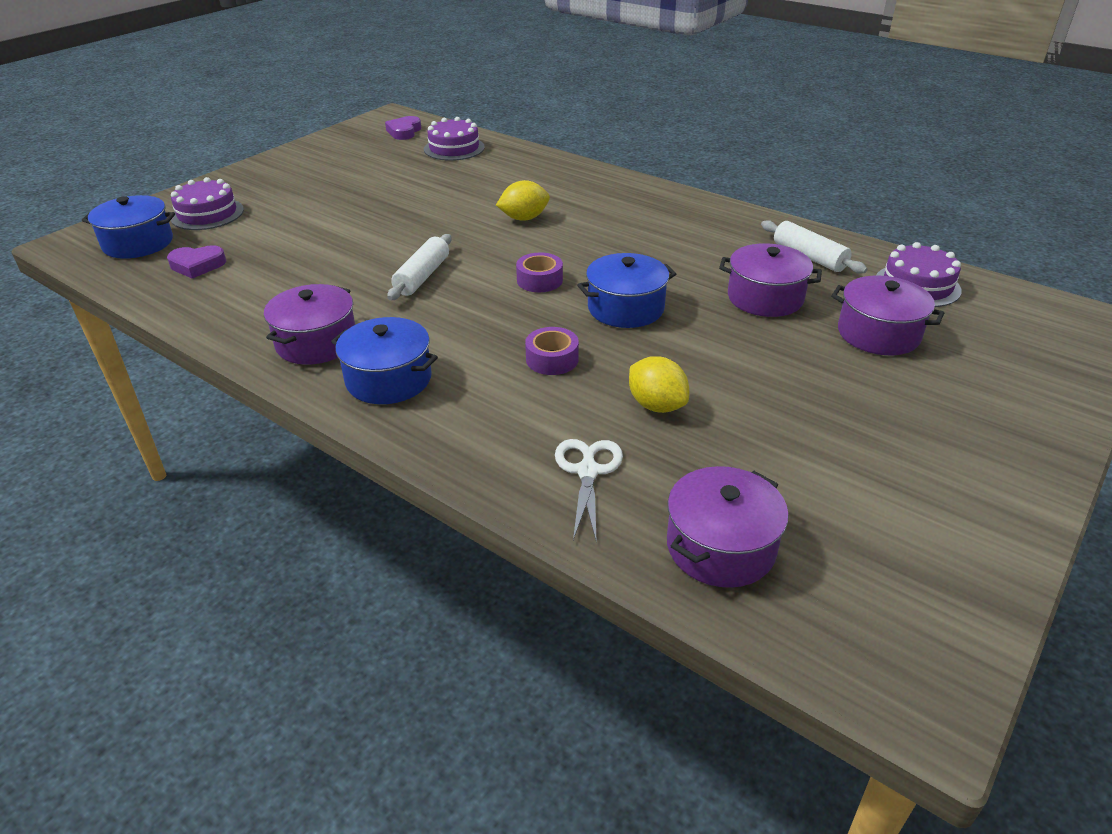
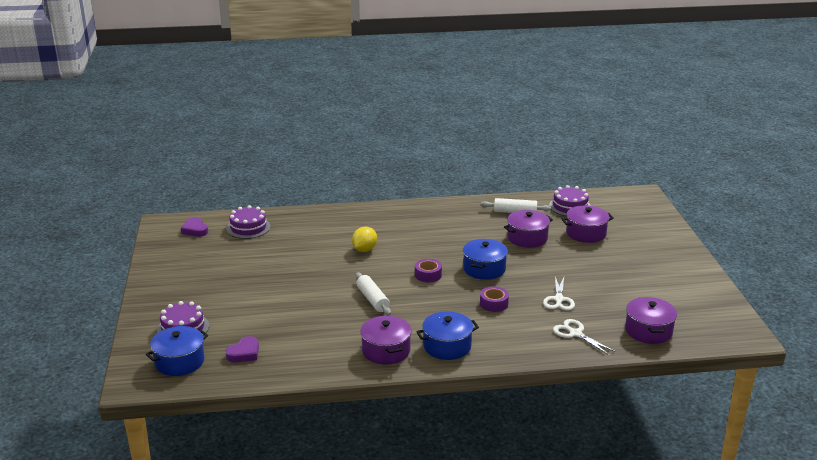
camera: 45 degrees left, 10 degrees down
(656, 405) = (558, 299): yellow lemon -> white scissors

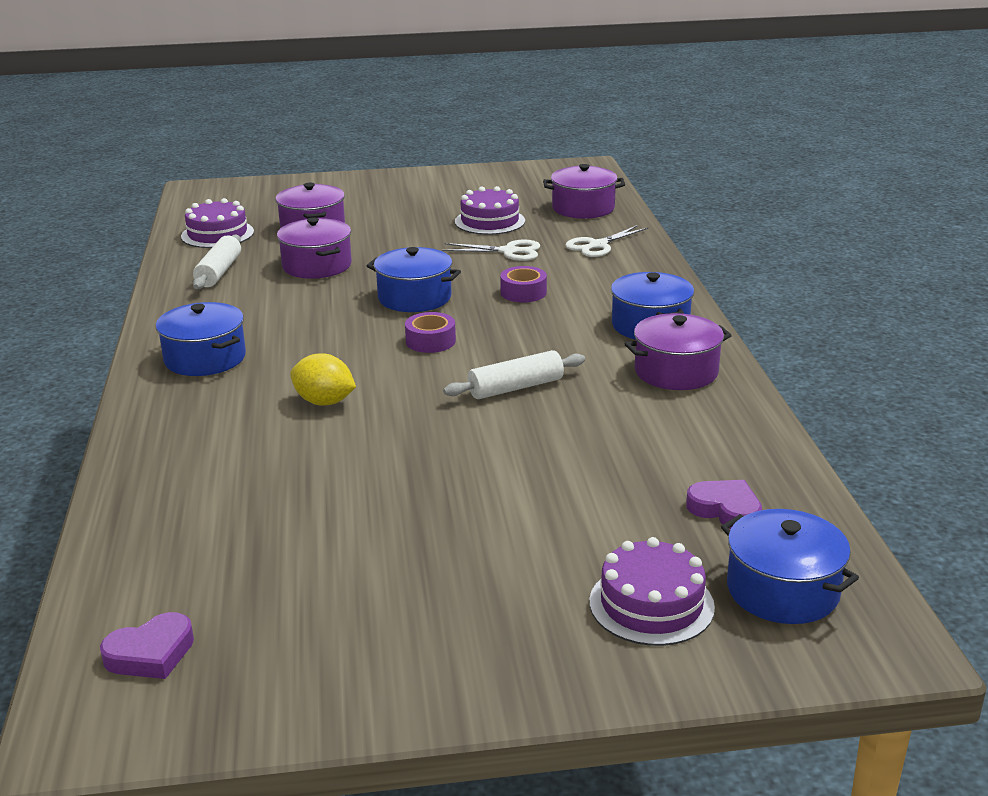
camera: 90 degrees left, 0 degrees up
(248, 228) = (172, 559): purple cake -> purple cake (490, 221)
(411, 218) = (205, 358): none -> blue pot

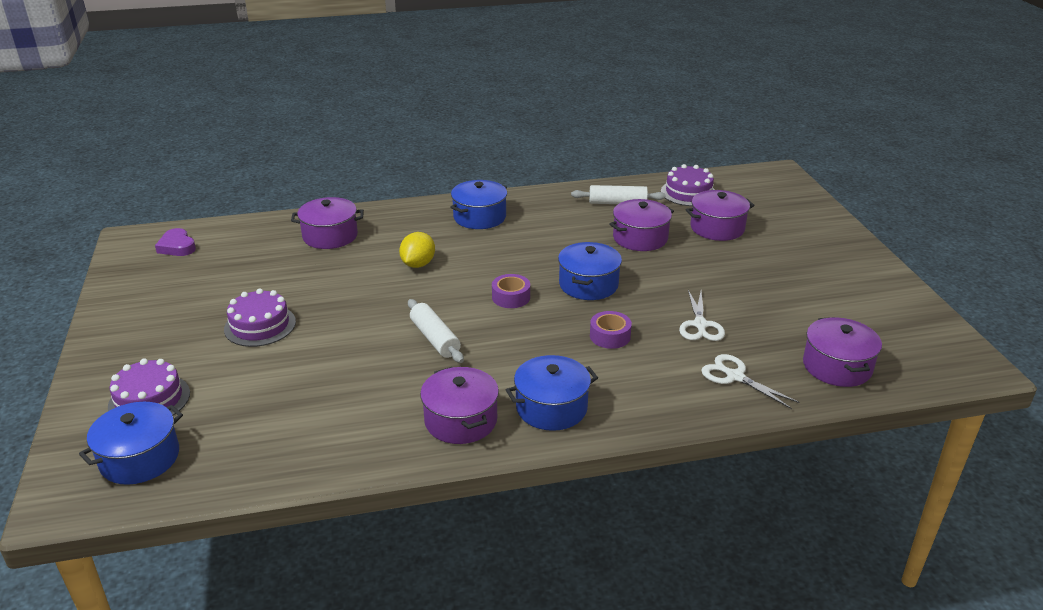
camera: 85 degrees right, 5 degrees up
(198, 479) = (330, 236): none -> purple pot
(490, 221) = (772, 311): purple cake -> purple cake (260, 325)
(725, 510) = (243, 437): purple heart -> none

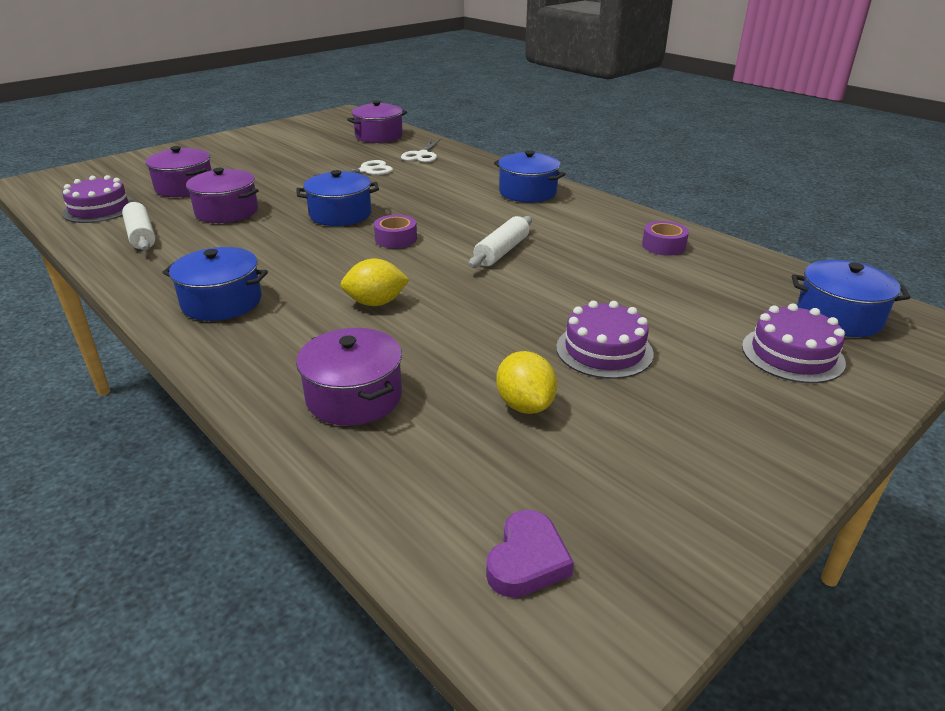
camera: 120 degrees left, 0 degrees up
(255, 279) = (525, 405): none -> yellow lemon
(461, 420) = (584, 214): purple pot -> none
(610, 336) = (415, 193): purple tape -> purple tape (663, 246)

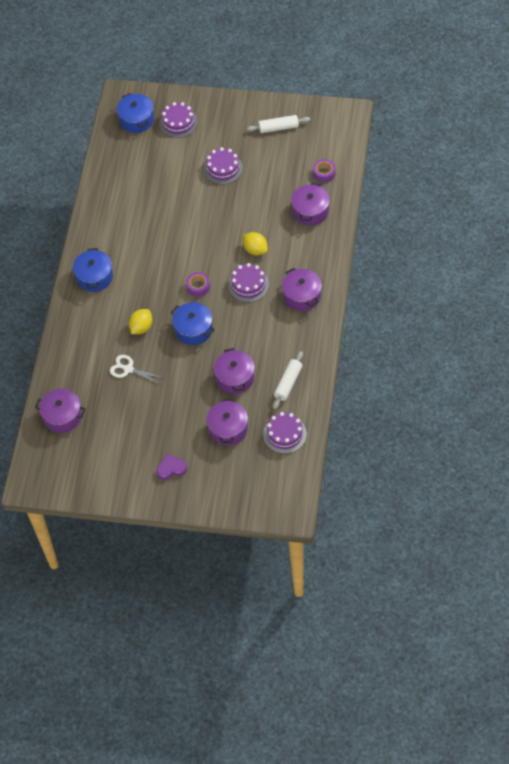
camera: 125 degrees left, 25 degrees up
(222, 302) = (302, 296): blue pot -> purple pot
(328, 271) = (248, 285): none -> purple cake
(422, 155) = (78, 365): white scissors -> none
(502, 251) = (174, 242): white rolling pin -> white rolling pin (278, 128)
(525, 405) = (273, 170): yellow lemon -> yellow lemon (141, 327)
(527, 560) = (329, 135): purple heart -> purple heart (171, 469)
(663, 246) = (116, 193): purple tape -> purple tape (324, 173)

